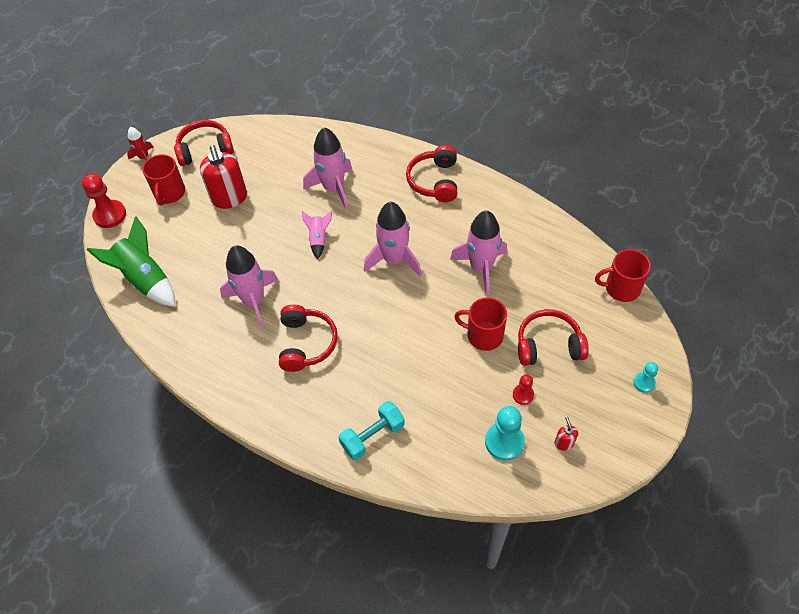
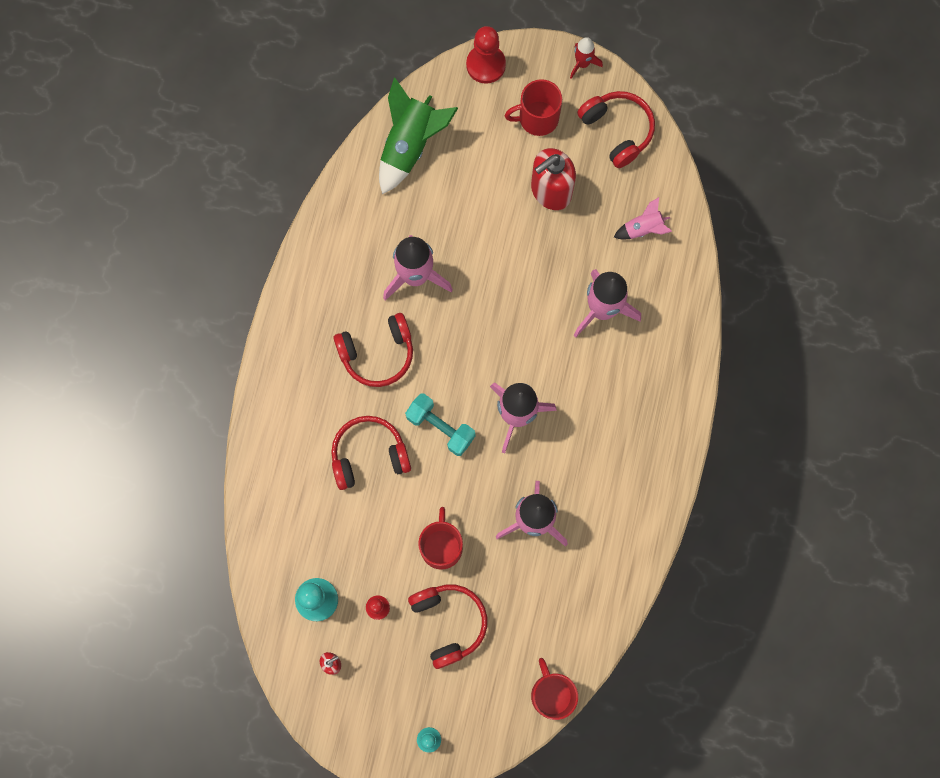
camera: 70 degrees right, 20 degrees up
(318, 239) = (521, 318): pink rocket -> pink rocket (643, 229)
(372, 436) = (287, 460): turquoise dumbbell -> turquoise dumbbell (440, 427)
(434, 181) = (651, 429): red headphones -> red headphones (369, 455)

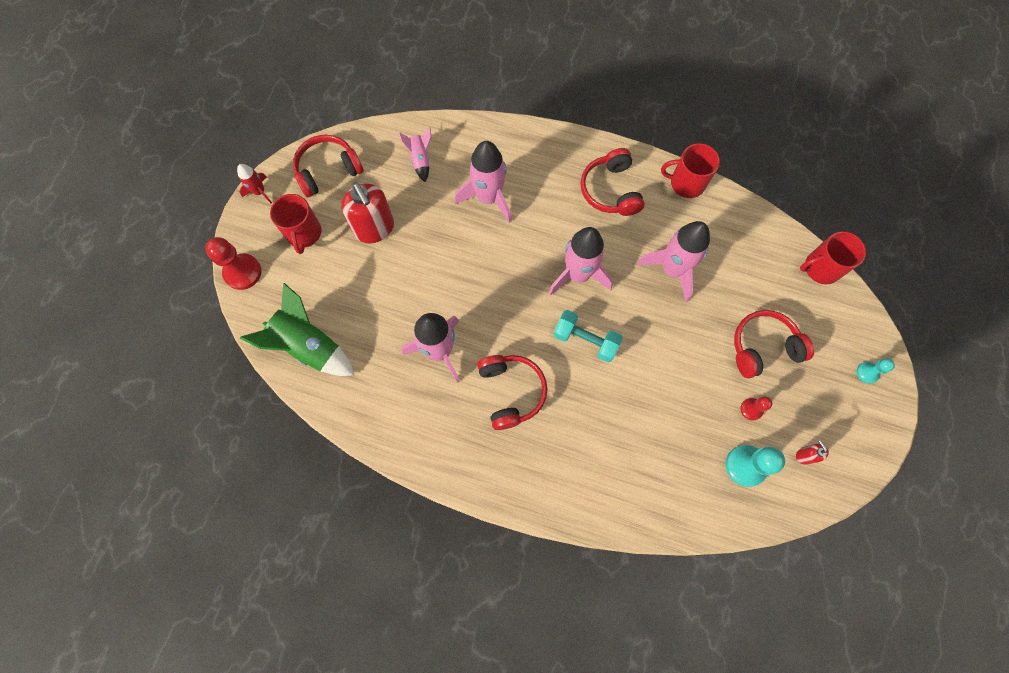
camera: 85 degrees left, 5 degrees down
(369, 455) = (608, 407): red headphones -> red headphones (610, 190)
(440, 427) = (585, 340): turquoise dumbbell -> turquoise dumbbell turned 75 degrees clockwise
(441, 546) = (695, 348): red mug -> red mug (686, 183)

